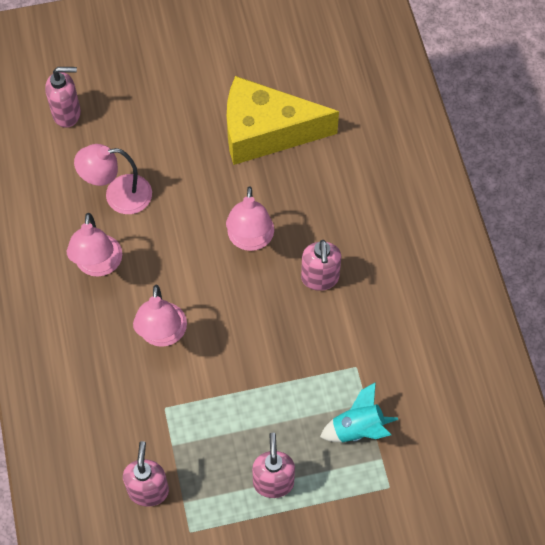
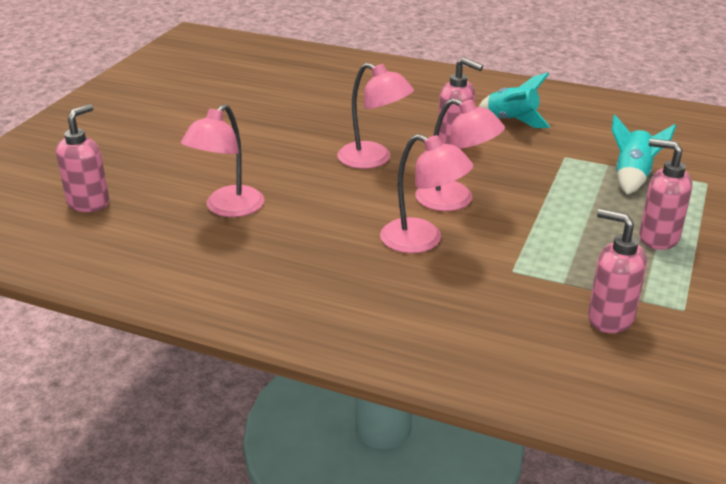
camera: 55 degrees left, 30 degrees down
(98, 265) = (292, 249): pink lamp -> pink lamp (455, 200)
(266, 132) = (274, 116): yellow cheese -> none
(391, 299) = (512, 121): none -> turquoise rocket

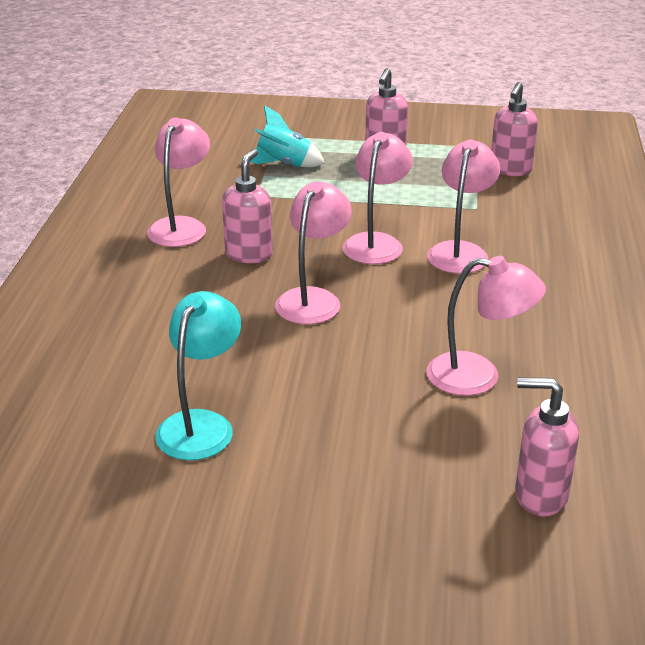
camera: 105 degrees left, 0 degrees up
(249, 108) = (201, 424): none -> turquoise lamp
(512, 121) = (181, 226): turquoise rocket -> pink lamp

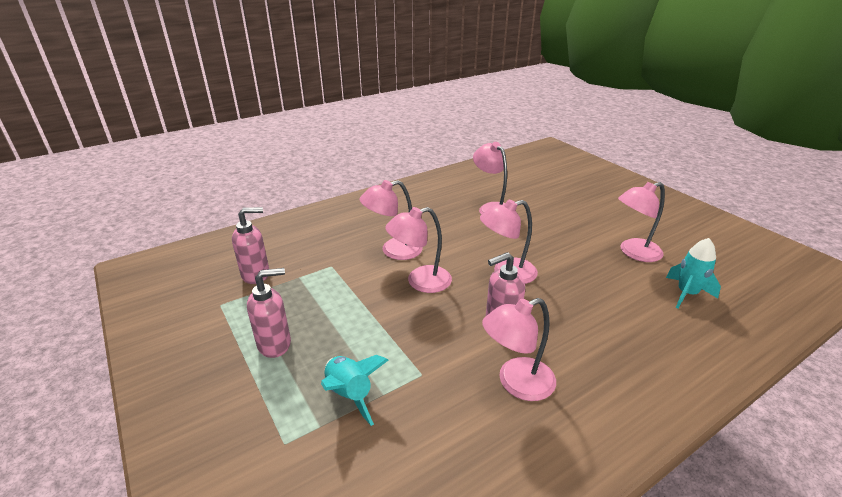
camera: 130 degrees left, 0 degrees up
(88, 398) = (686, 294): none -> turquoise rocket
(201, 424) = (633, 252): turquoise lamp -> pink lamp
(540, 496) = (533, 179): pink soap dispenser -> none

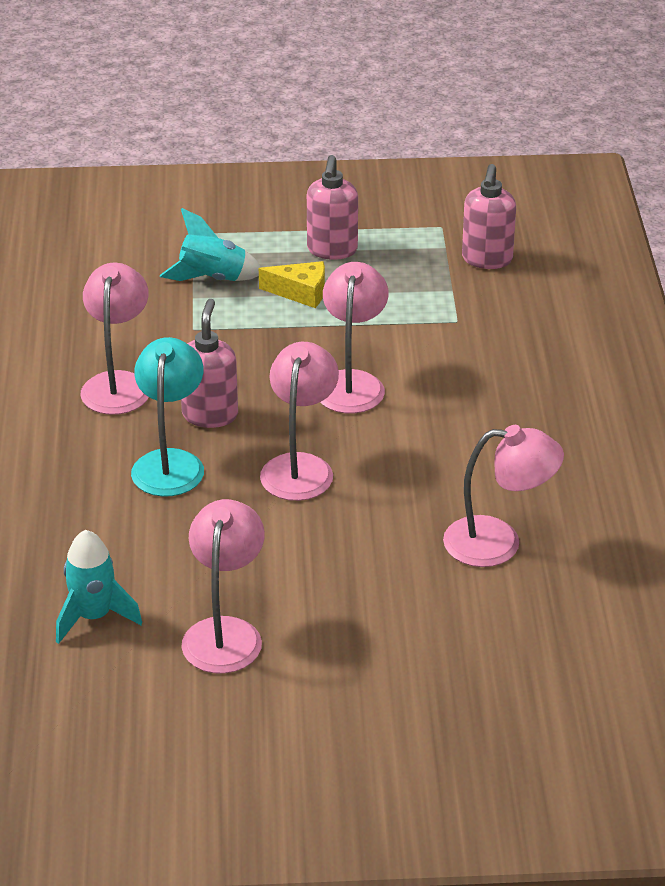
camera: 120 degrees right, 5 degrees up
(340, 338) = (301, 292): none -> yellow cheese
(393, 250) = (450, 385): pink lamp -> none
(557, 320) = (170, 462): none -> turquoise lamp

